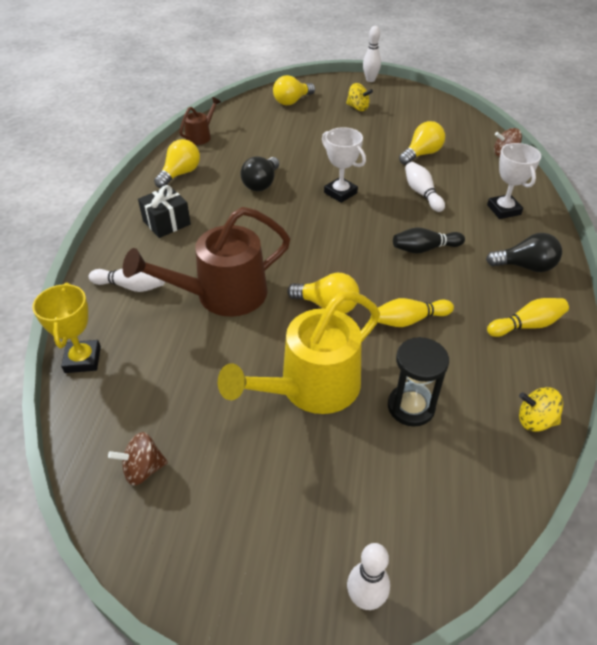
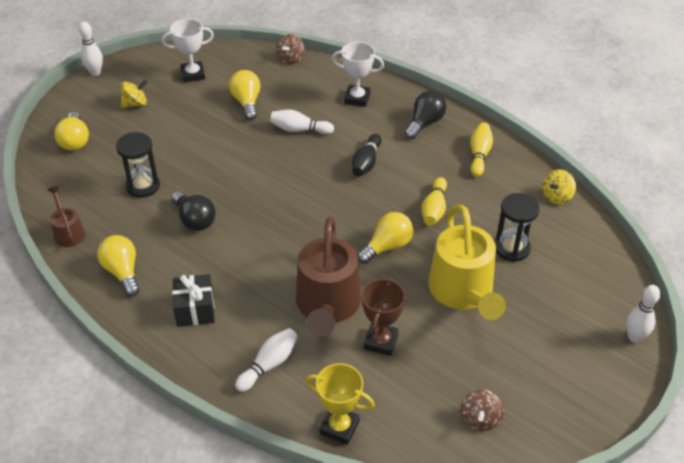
camera: 60 degrees left, 0 degrees up
(202, 348) = (381, 341): none -> brown trophy
(275, 146) = (143, 186): none -> black hourglass
(340, 193) = (255, 176): white trophy -> white trophy (193, 74)

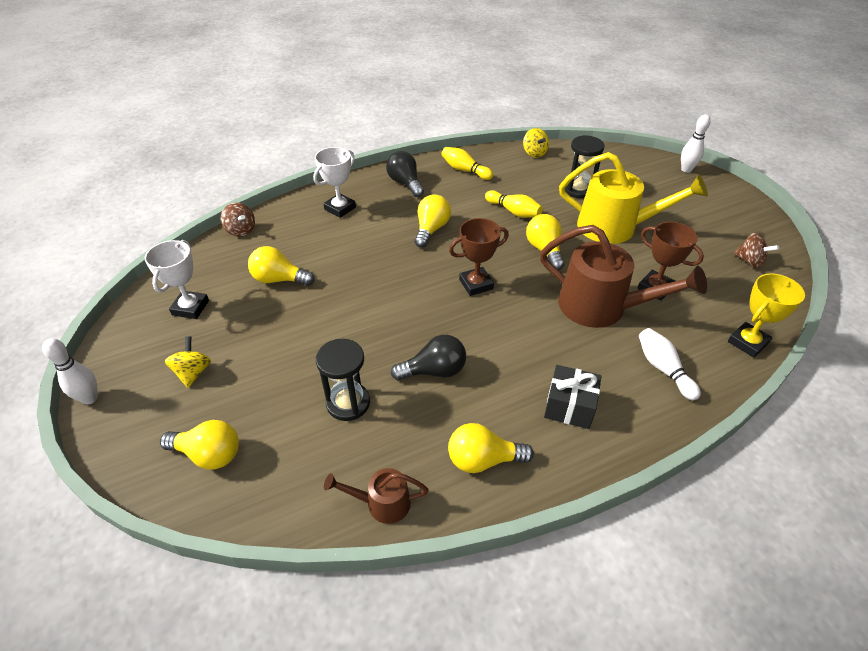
camera: 65 degrees left, 0 degrees up
(299, 129) = (353, 256): white bowling pin -> none
(309, 214) = (476, 284): none -> brown trophy
(366, 163) = (431, 229): black bowling pin -> yellow light bulb

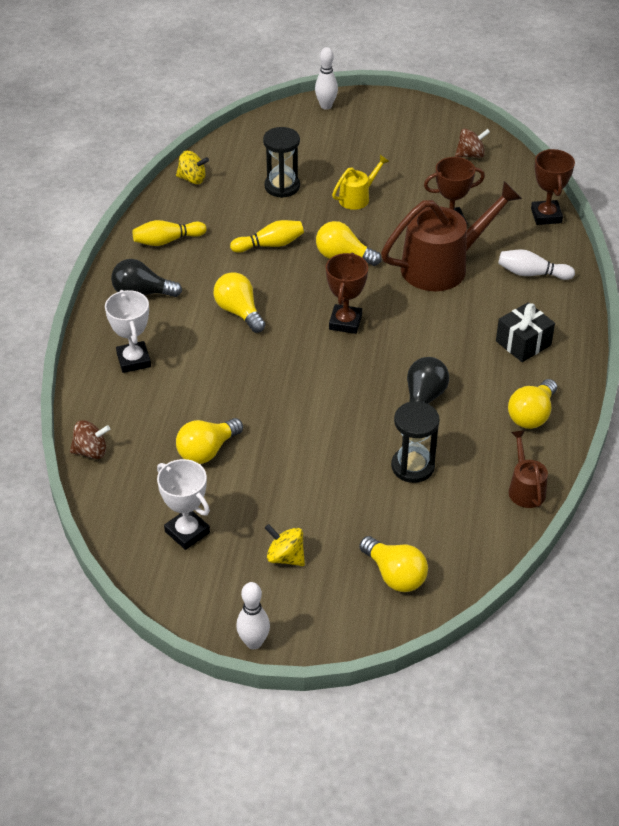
camera: 55 degrees left, 0 degrees up
(209, 454) = (395, 575): yellow light bulb -> yellow light bulb turned 90 degrees clockwise
(381, 503) = (525, 488): brown watering can -> brown watering can turned 135 degrees clockwise
(616, 227) = (358, 197): yellow watering can -> yellow watering can, size x0.49
(747, 342) = (546, 216): yellow trophy -> brown trophy

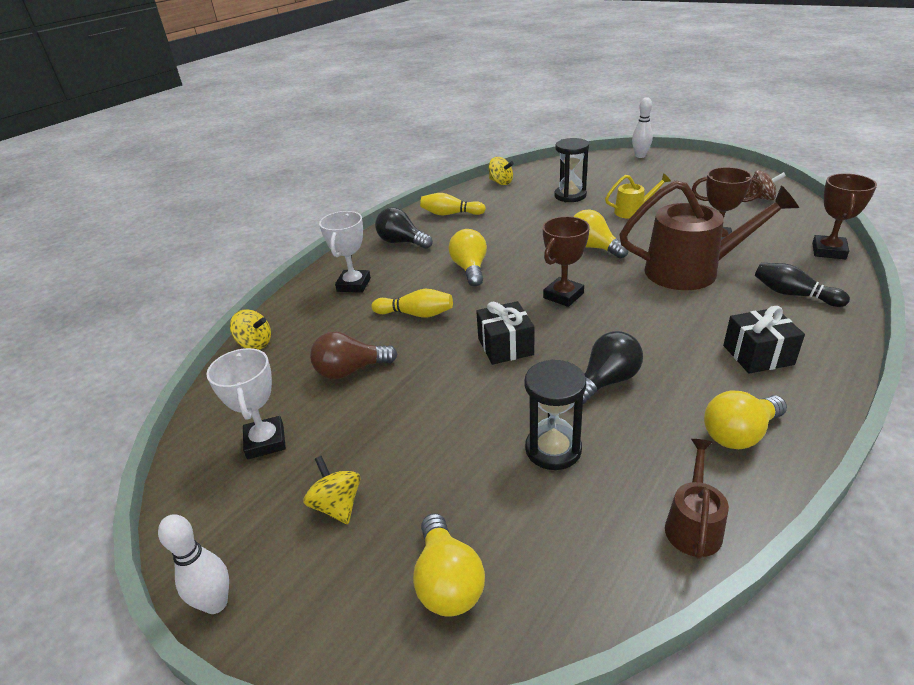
camera: 30 degrees right, 10 degrees down
(91, 451) = (255, 344): brown spinning top -> yellow spinning top
(207, 451) = (350, 371): yellow light bulb -> brown light bulb
(270, 245) = (532, 229): yellow bowling pin -> yellow bowling pin (416, 314)
(325, 389) = (505, 346): none -> black gift
(532, 274) = (793, 294): white bowling pin -> black bowling pin

